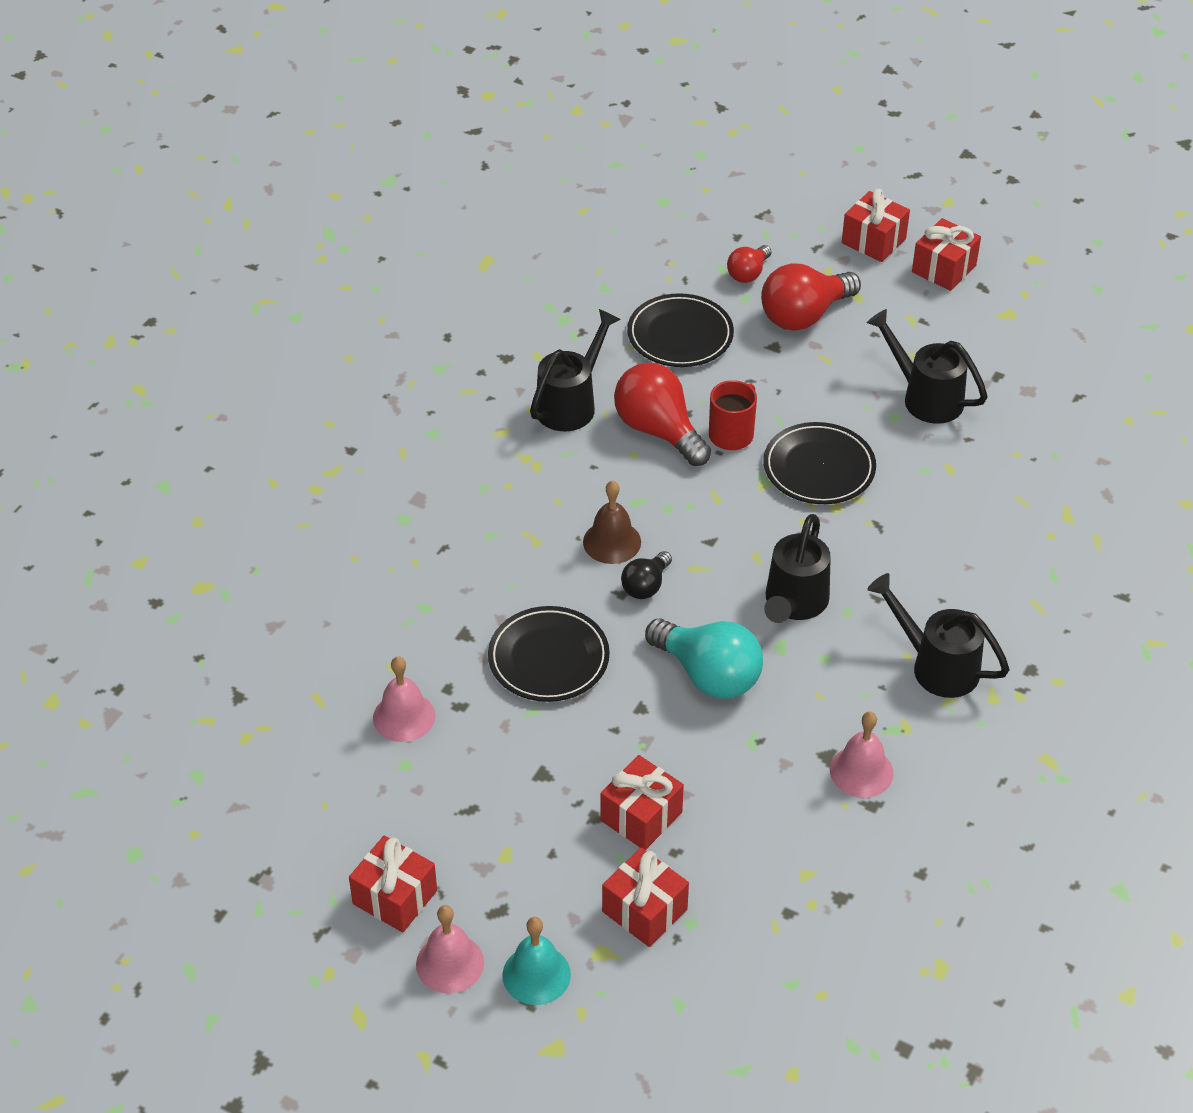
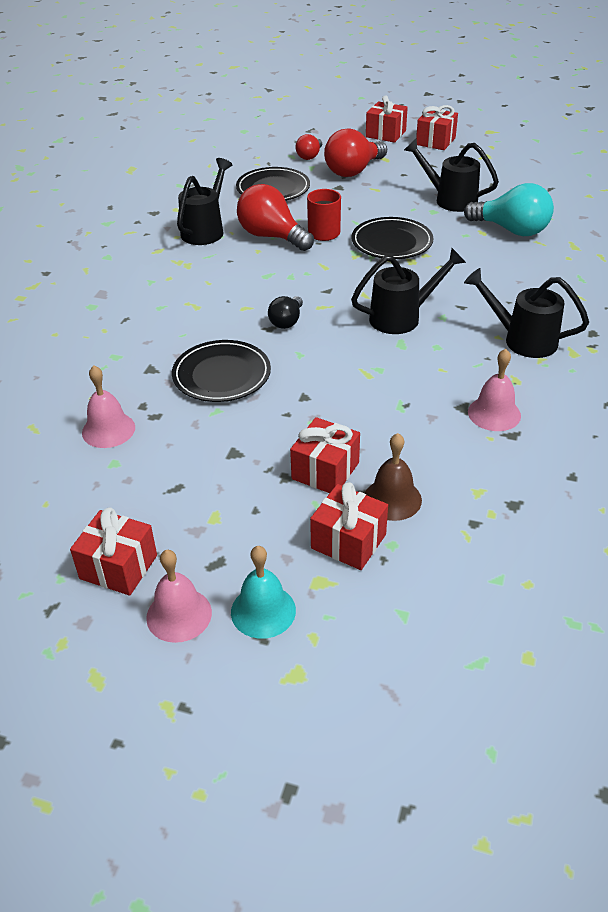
camera: 10 degrees left, 5 degrees down
(612, 542) = (254, 300): brown bell -> brown bell (392, 499)
(708, 675) = (351, 368): turquoise light bulb -> turquoise light bulb (511, 230)
(794, 603) = (402, 317): black watering can -> black watering can turned 120 degrees counterclockwise

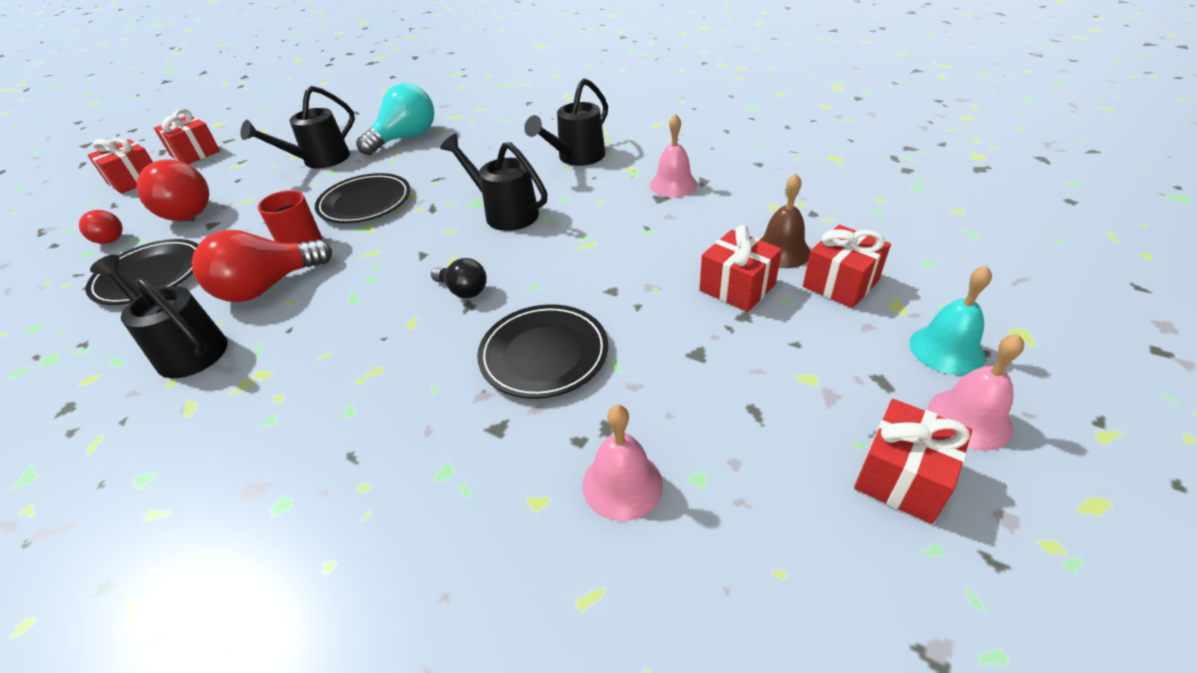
camera: 75 degrees left, 0 degrees up
(402, 317) = (505, 213): black watering can -> black watering can turned 45 degrees counterclockwise

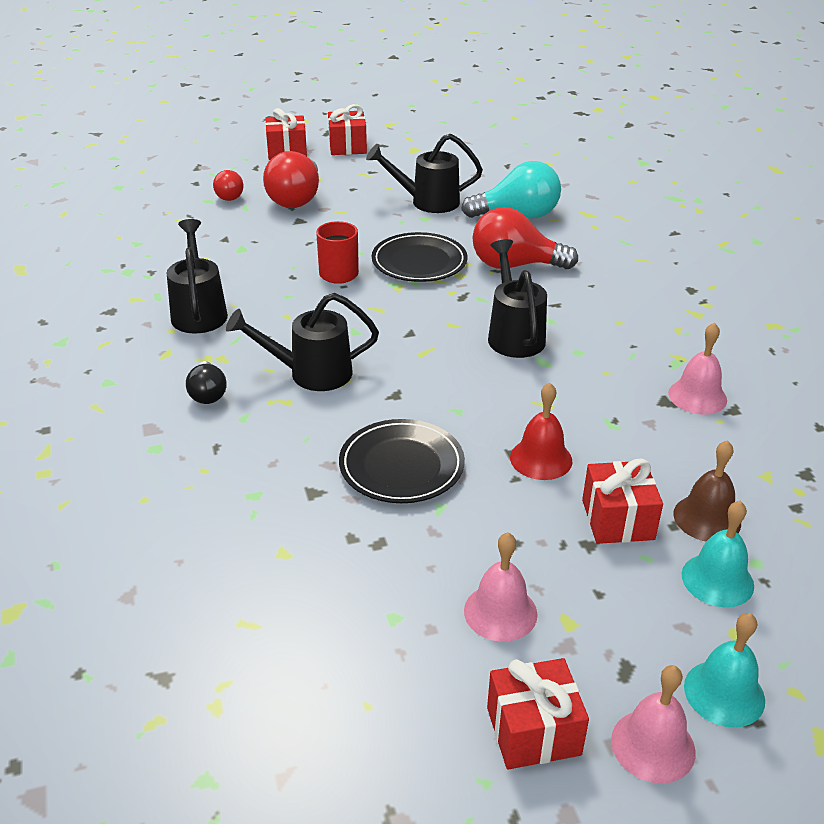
camera: 40 degrees right, 5 degrees down
(150, 276) = (227, 242): black plate -> none
(267, 287) = (285, 295): red light bulb -> red light bulb (514, 265)
(463, 290) = (405, 381): black light bulb -> black light bulb (208, 394)
(576, 157) = (643, 317): black watering can -> black watering can (311, 373)
(622, 484) = (343, 583): pink bell -> pink bell (500, 612)
(636, 281) = (541, 459): none -> red bell
(840, 283) = (717, 580): red gift -> turquoise bell

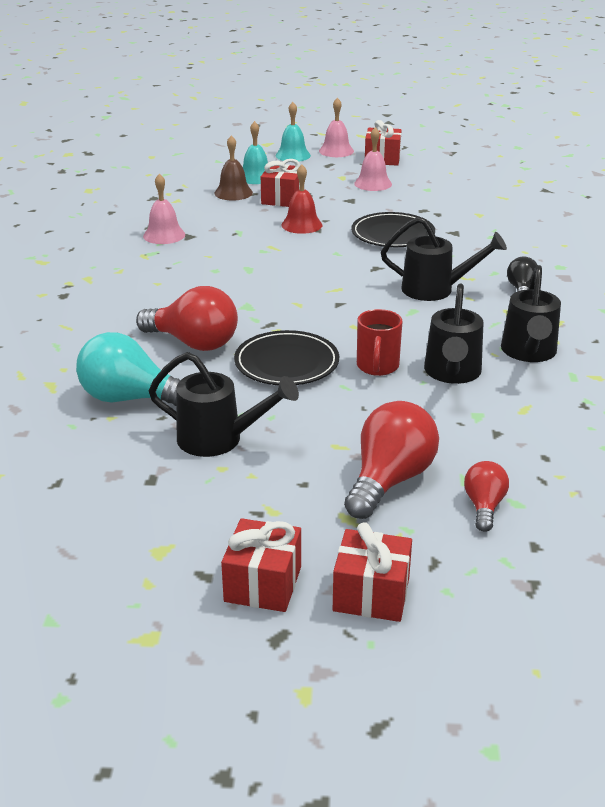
camera: 160 degrees left, 5 degrees down
(514, 335) = (253, 288): black watering can -> black watering can (452, 373)

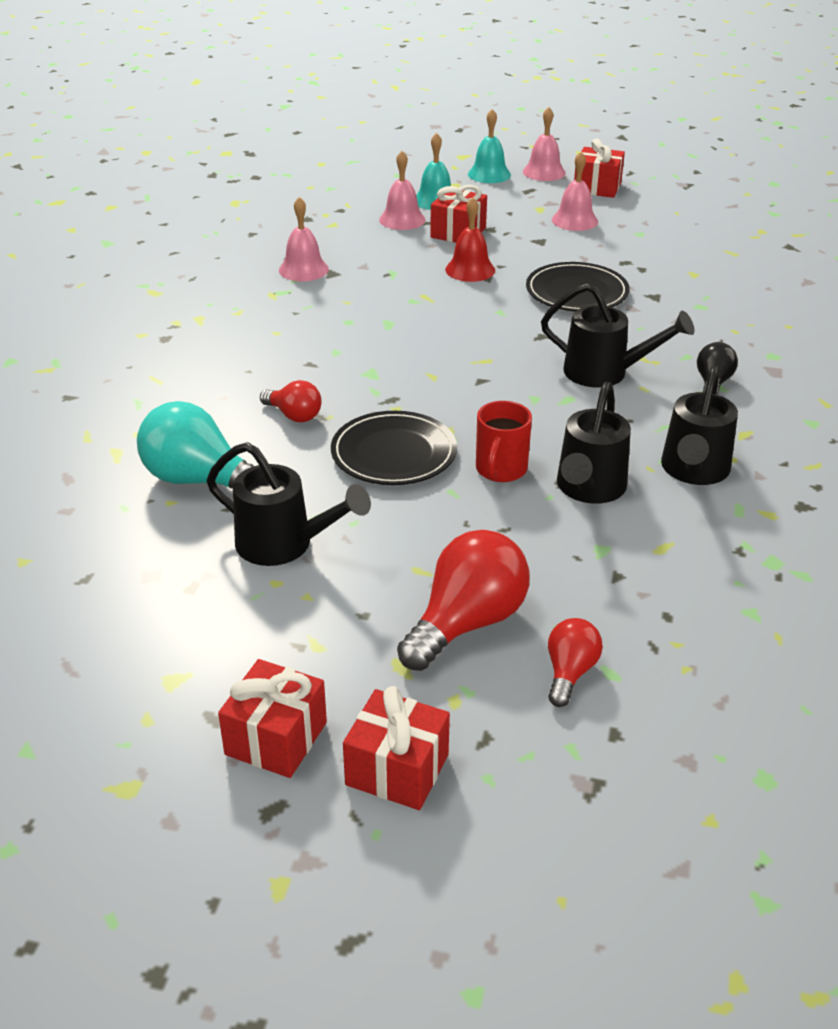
camera: 10 degrees right, 5 degrees up
(194, 343) = (294, 415): red light bulb -> red light bulb, size x0.55
(233, 193) = (402, 219): brown bell -> pink bell

